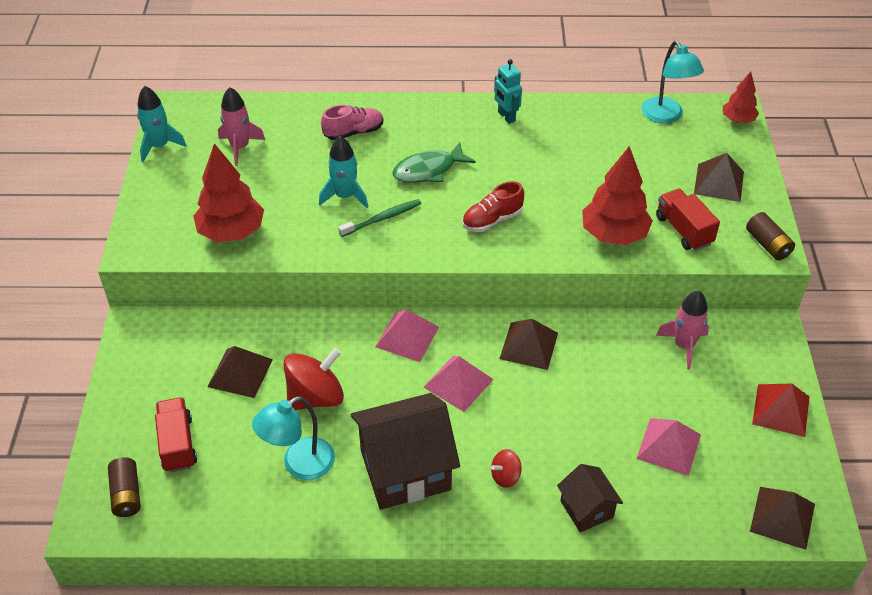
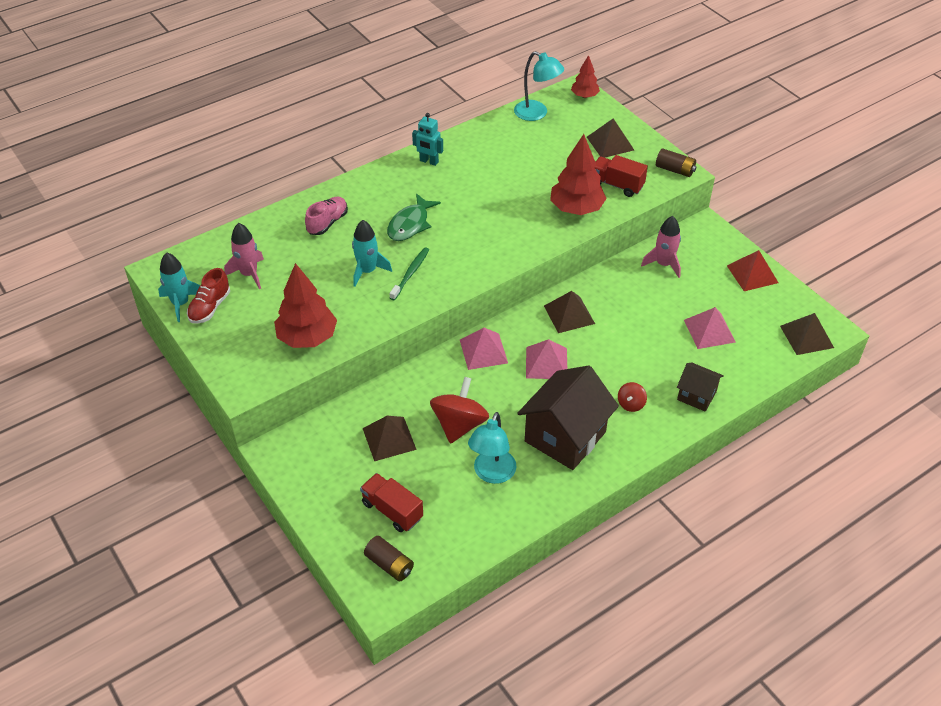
camera: 35 degrees left, 0 degrees up
(492, 220) = (488, 237): red shoe -> red shoe (210, 307)

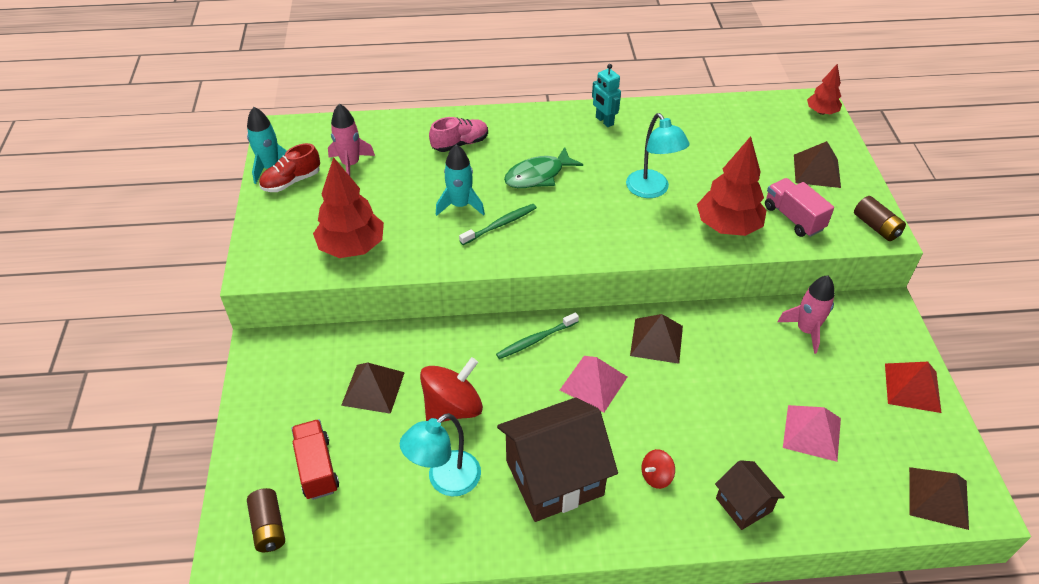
camera: 30 degrees right, 0 degrees up
(483, 351) = (535, 340): pink pyramid -> green toothbrush
(537, 113) = (754, 112): turquoise lamp -> turquoise lamp (652, 190)
(617, 185) = (793, 218): red truck -> pink truck

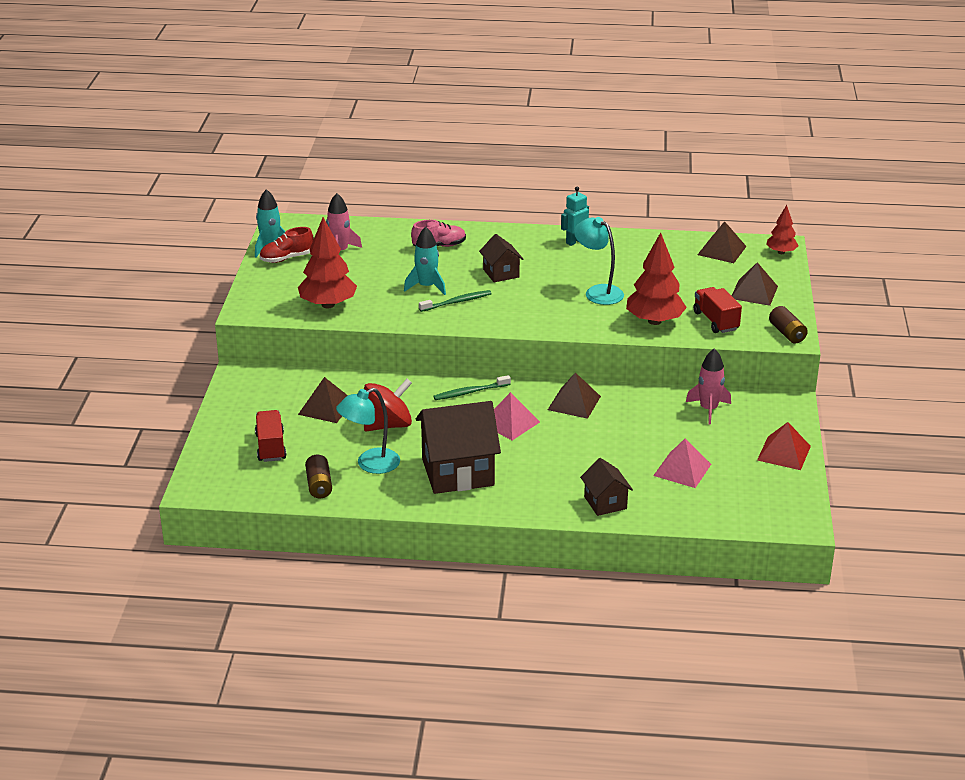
camera: 10 degrees right, 15 degrees down
(269, 527) = (227, 474): brown battery -> brown battery (319, 485)
(538, 175) = (501, 273): green fish -> brown house
(604, 121) = (574, 241): turquoise robot -> turquoise robot turned 75 degrees clockwise
(652, 190) = (598, 292): turquoise lamp -> turquoise lamp turned 150 degrees clockwise
(656, 476) = (541, 480): red spinning top -> none
(793, 218) = (716, 321): pink truck -> red truck
(938, 497) = (769, 516): brown pyramid -> brown pyramid (722, 250)

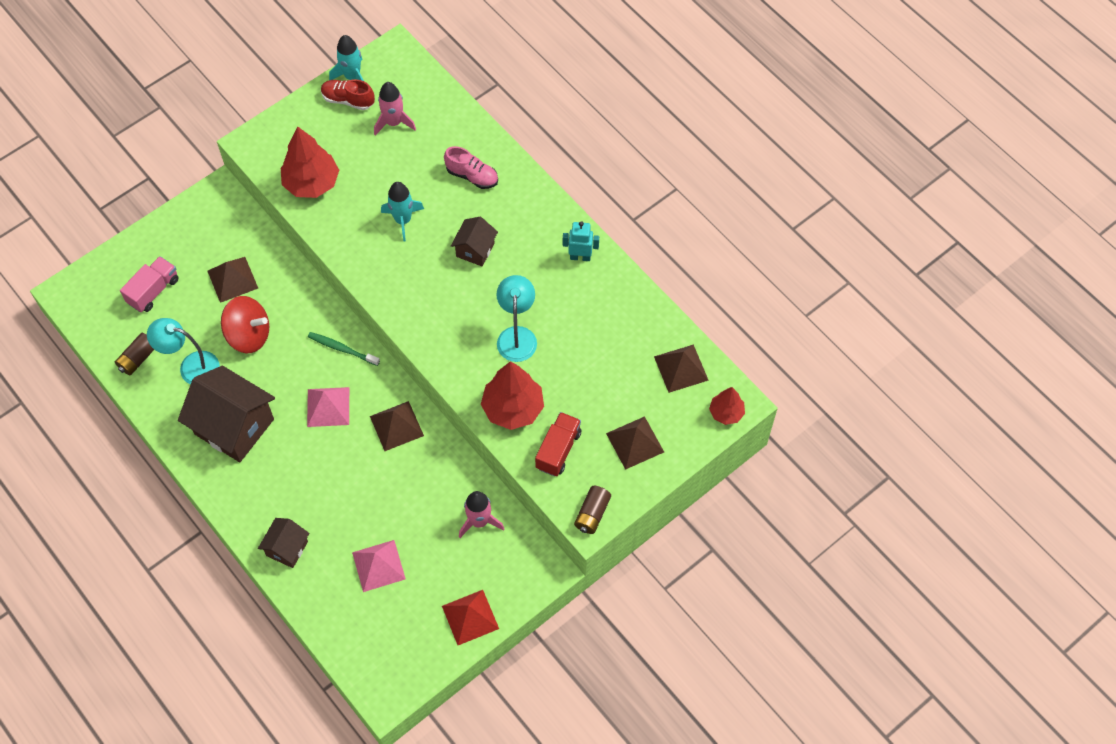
camera: 45 degrees right, 30 degrees up
(271, 447) = (153, 291): red truck -> pink truck
(457, 302) = (401, 258): green toothbrush -> none

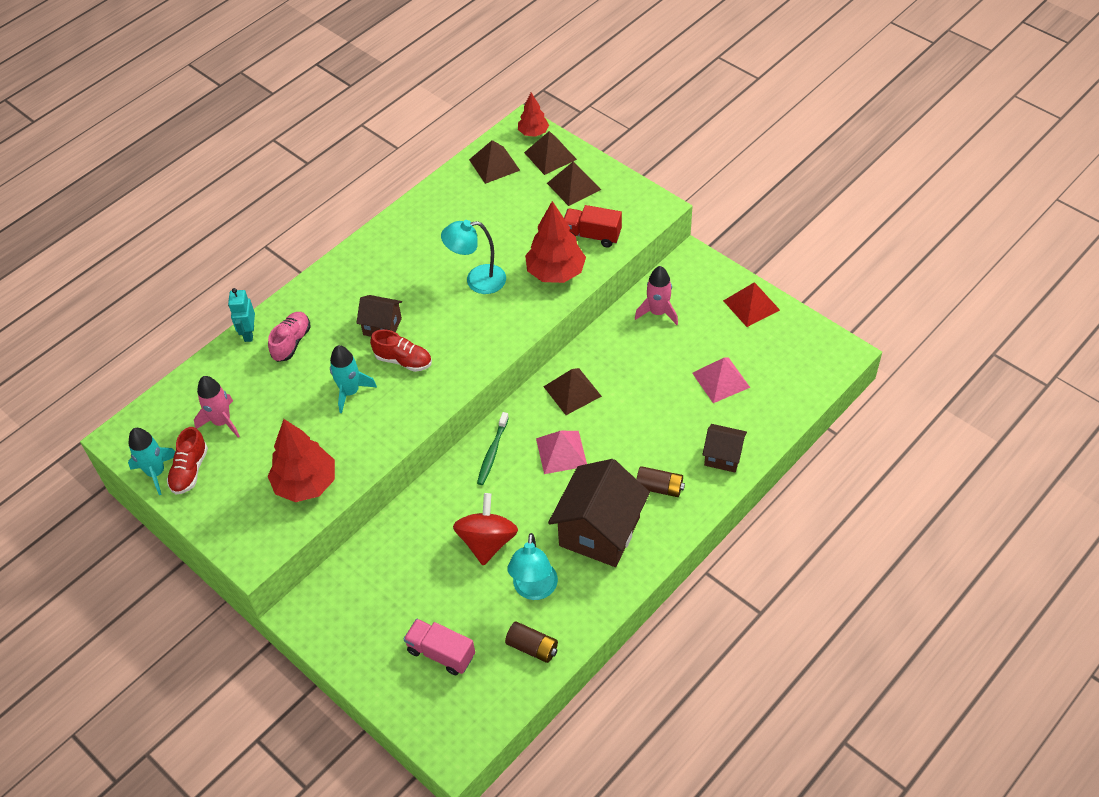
camera: 95 degrees left, 10 degrees down
(232, 279) = (417, 573): brown pyramid -> brown pyramid (550, 155)
(429, 265) = (403, 360): none -> red shoe
(580, 257) = (383, 246): turquoise robot -> turquoise robot (249, 333)
(592, 514) = (649, 205): brown battery -> brown battery (659, 487)

